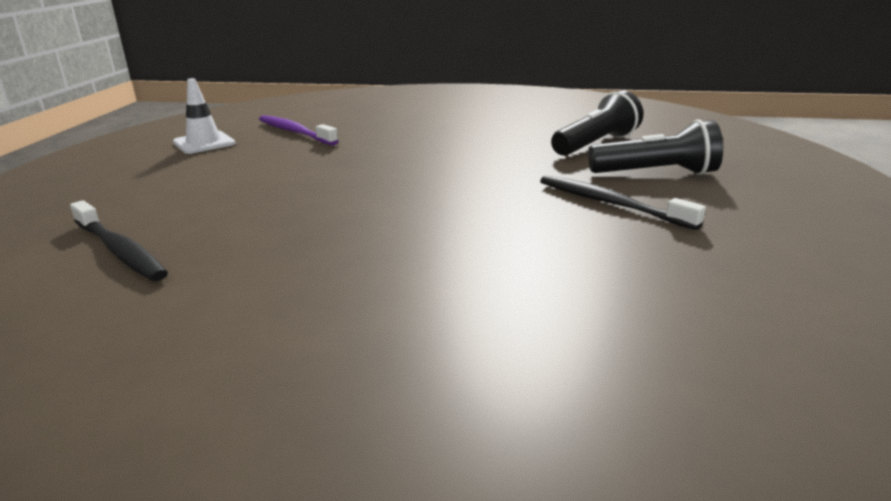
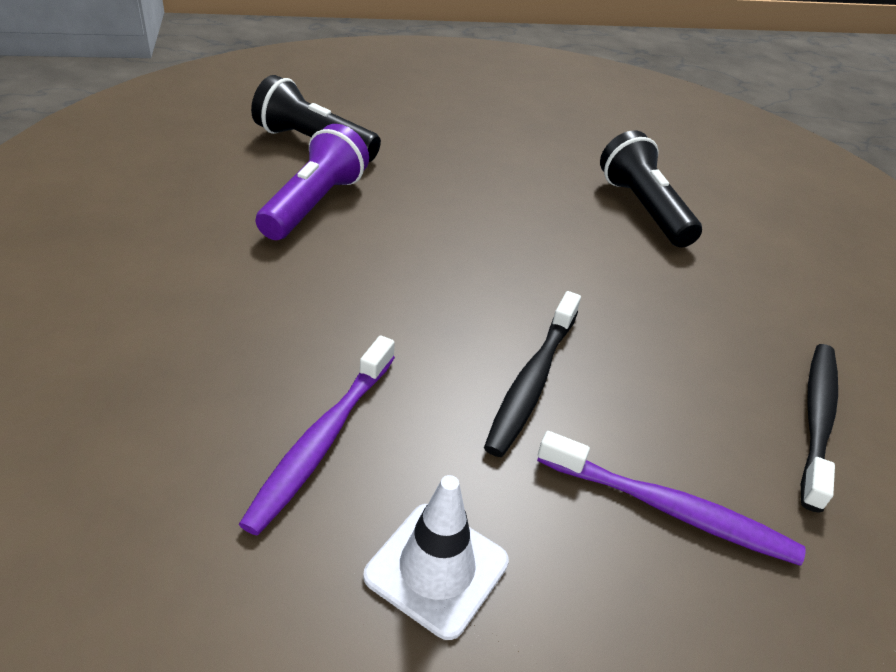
camera: 115 degrees left, 15 degrees up
(151, 187) = (669, 509): none -> purple toothbrush
(502, 140) = (314, 204): none -> purple flashlight
(610, 204) = (487, 140): black toothbrush -> black toothbrush (532, 380)
(656, 173) = (398, 117): black flashlight -> black flashlight (643, 209)

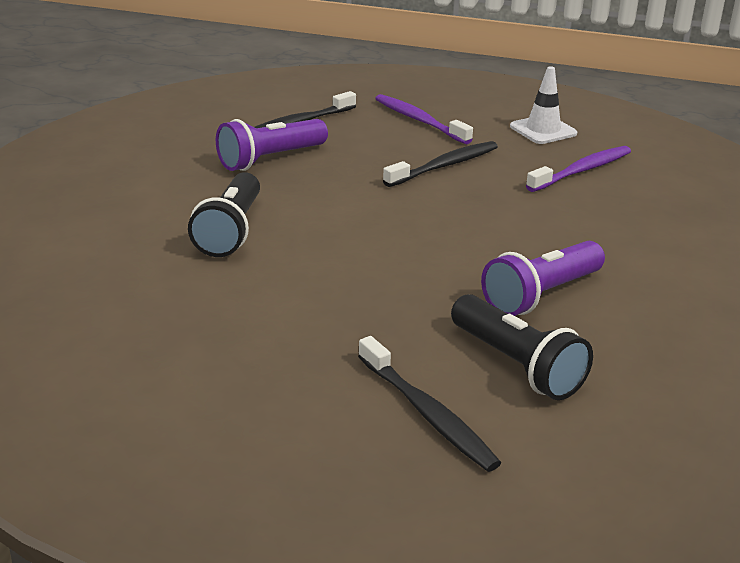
camera: 150 degrees left, 10 degrees down
(361, 106) = (427, 413): none -> black toothbrush
(743, 322) = (270, 159): none -> purple flashlight

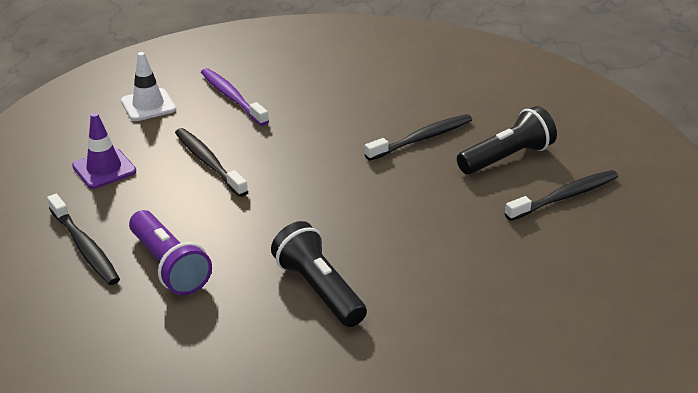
camera: 85 degrees left, 5 degrees up
(230, 231) = (319, 289): black flashlight -> black flashlight turned 135 degrees counterclockwise
(419, 120) = (104, 169): purple toothbrush -> purple traffic cone
(541, 295) = (422, 139): purple flashlight -> black toothbrush

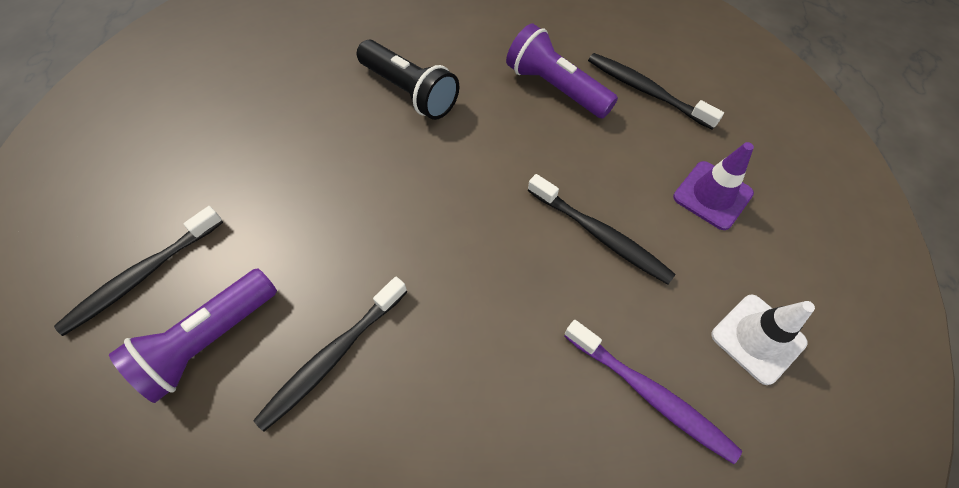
camera: 165 degrees right, 25 degrees up
(507, 158) = (208, 341): black flashlight -> purple flashlight

